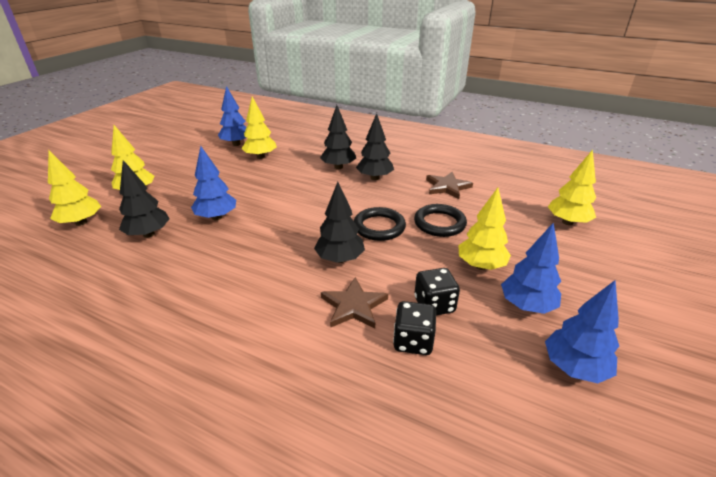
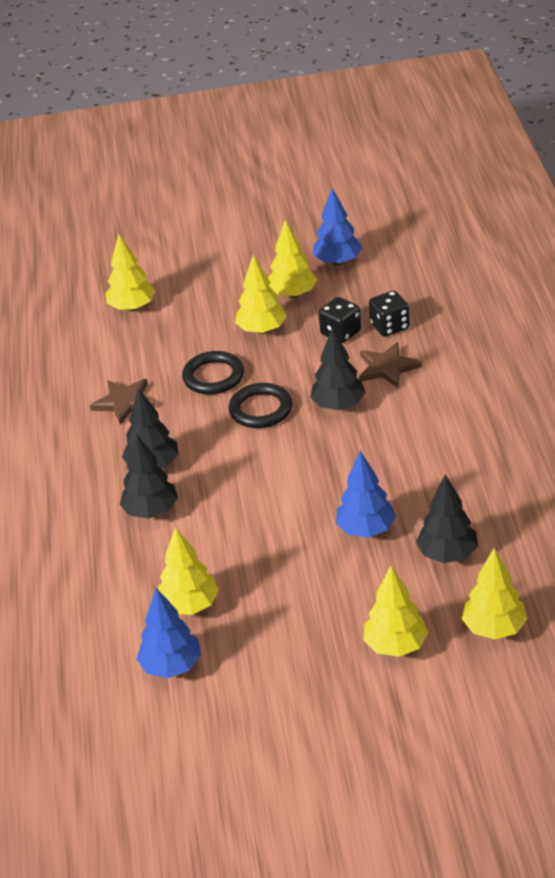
camera: 120 degrees left, 5 degrees up
(526, 306) = (293, 294): blue tree -> yellow tree

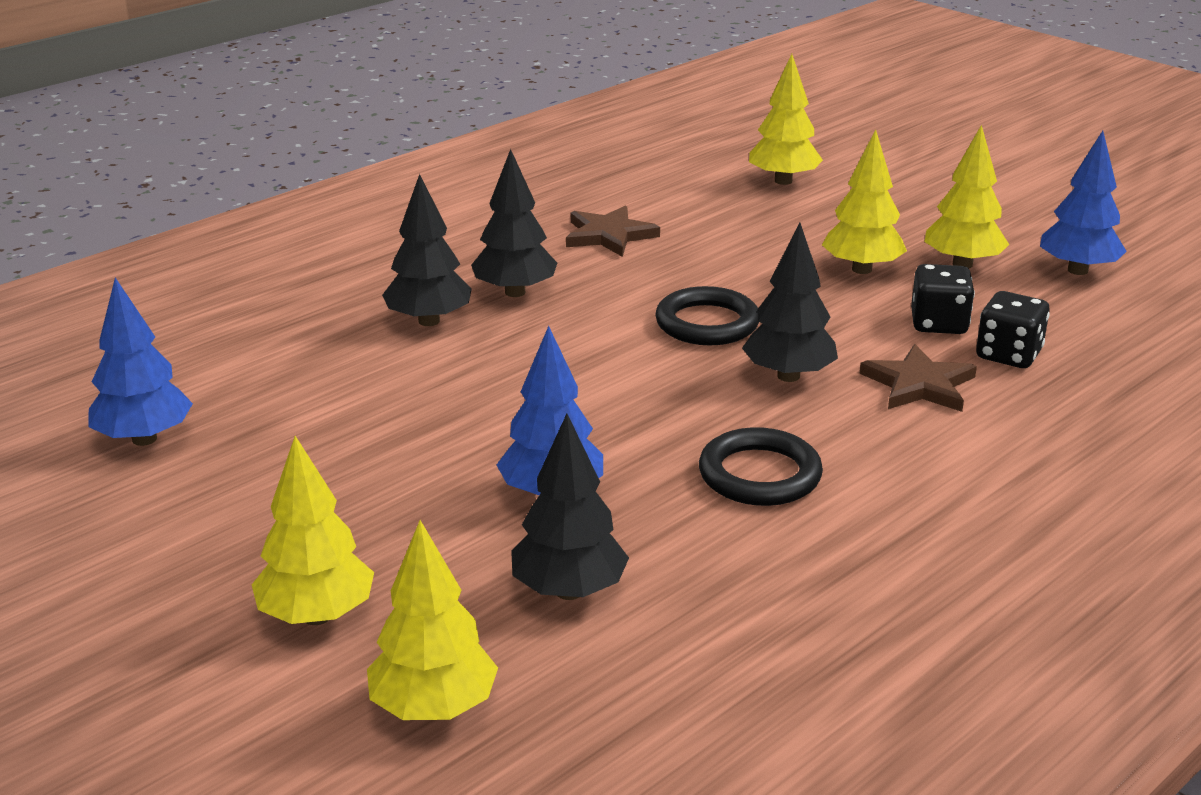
camera: 50 degrees right, 10 degrees down
(189, 606) = (272, 410): yellow tree -> none
(213, 377) = (728, 271): black ring -> black ring (759, 475)

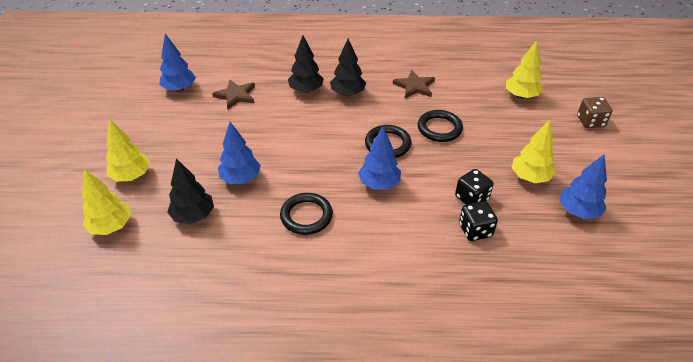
camera: 45 degrees right, 15 degrees up
(745, 268) = (439, 128): none -> black ring
(788, 376) = (379, 184): black tree -> blue tree
(862, 269) = (483, 155): yellow tree -> none
(919, 384) = (418, 219): brown star -> brown star (236, 95)
(920, 171) = (590, 122): none -> brown dice

